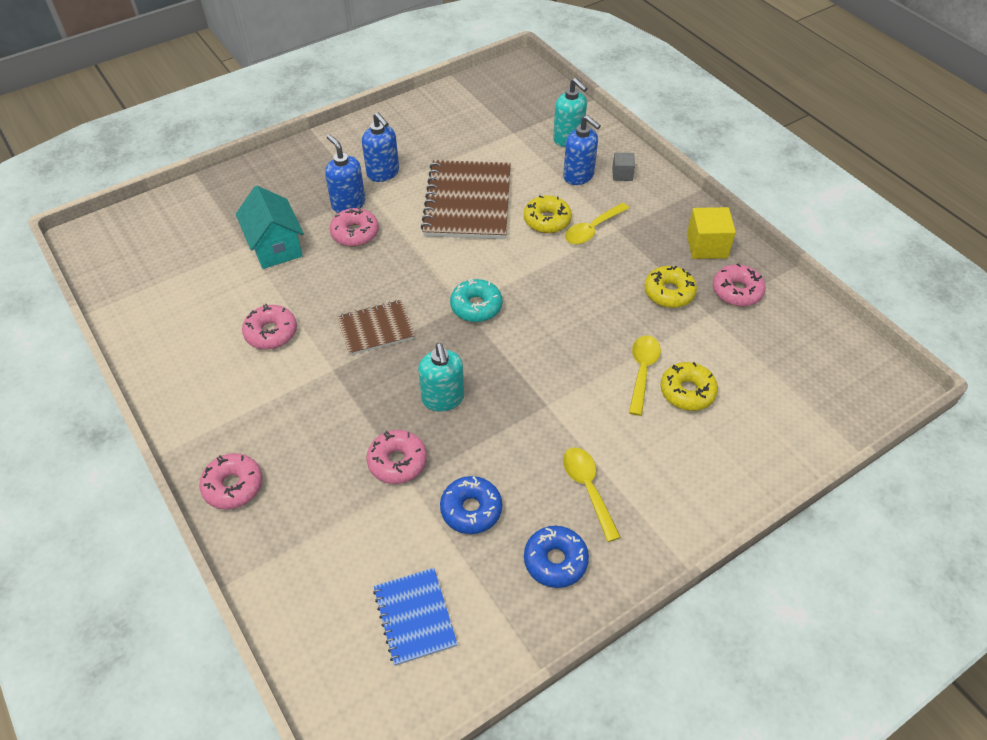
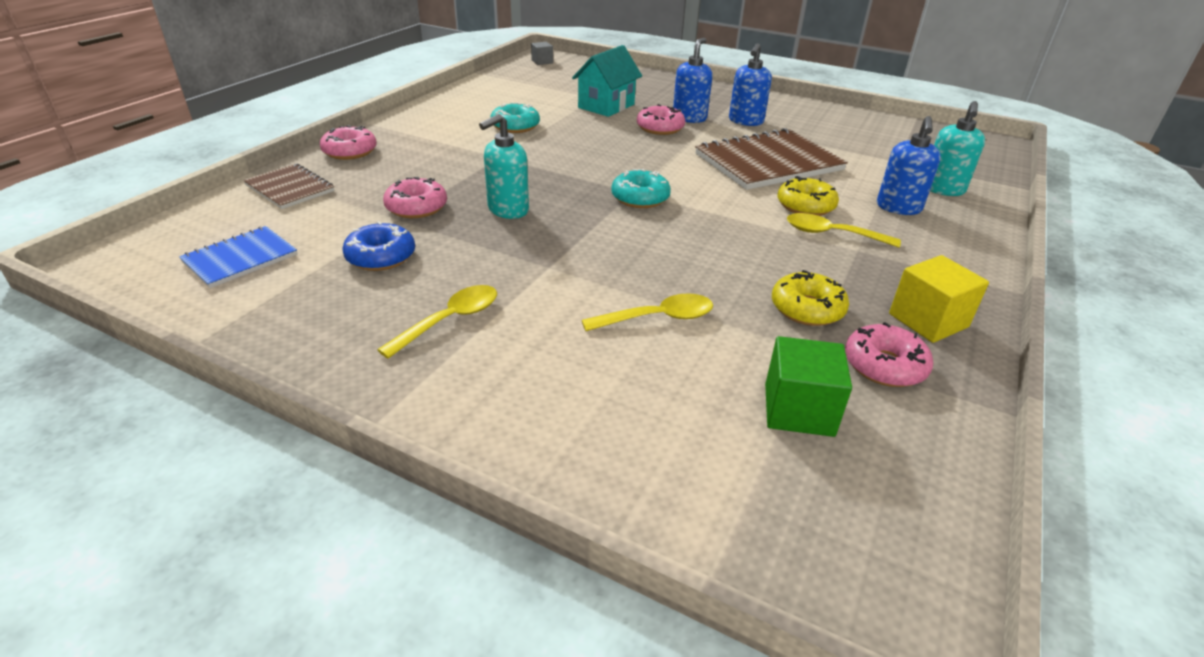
camera: 60 degrees right, 15 degrees down
(271, 333) = (515, 126): pink donut -> turquoise donut
(376, 329) = (561, 162): brown notebook -> brown notebook (290, 188)
(555, 561) = (337, 322): blue donut -> none
(622, 174) = (947, 232): grey cube -> grey cube (542, 62)
(687, 392) = (659, 362): yellow donut -> none
(756, 350) = (798, 410): none -> green cube

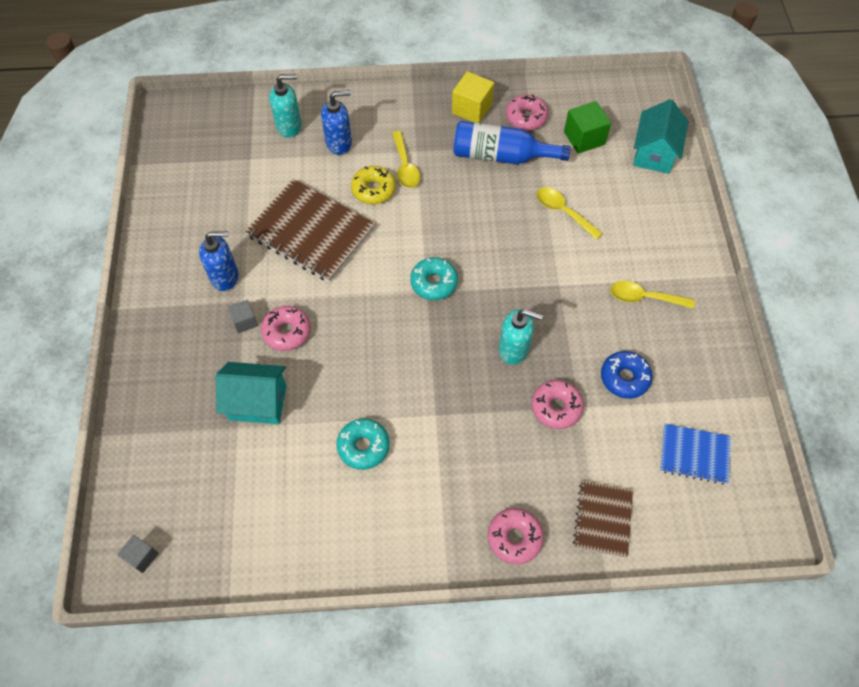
camera: 120 degrees left, 25 degrees up
(689, 118) = (245, 321): blue soap dispenser -> grey cube
(702, 486) = (654, 153): none -> turquoise house
(807, 309) = (501, 156): yellow donut -> blue bottle

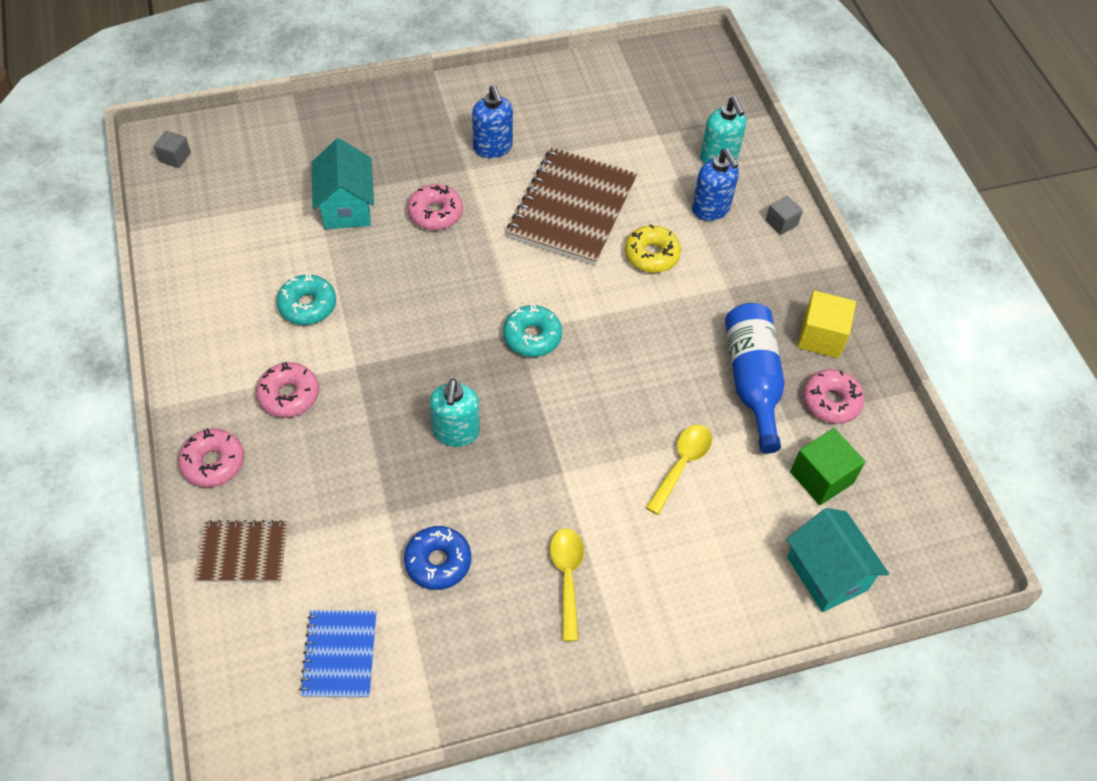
camera: 75 degrees right, 5 degrees down
(245, 321) = (441, 176): grey cube -> grey cube (781, 223)
(405, 166) = (698, 280): yellow spoon -> none
(556, 407) = (383, 487): pink donut -> pink donut (289, 395)
(654, 153) = (827, 573): turquoise house -> turquoise house turned 60 degrees clockwise

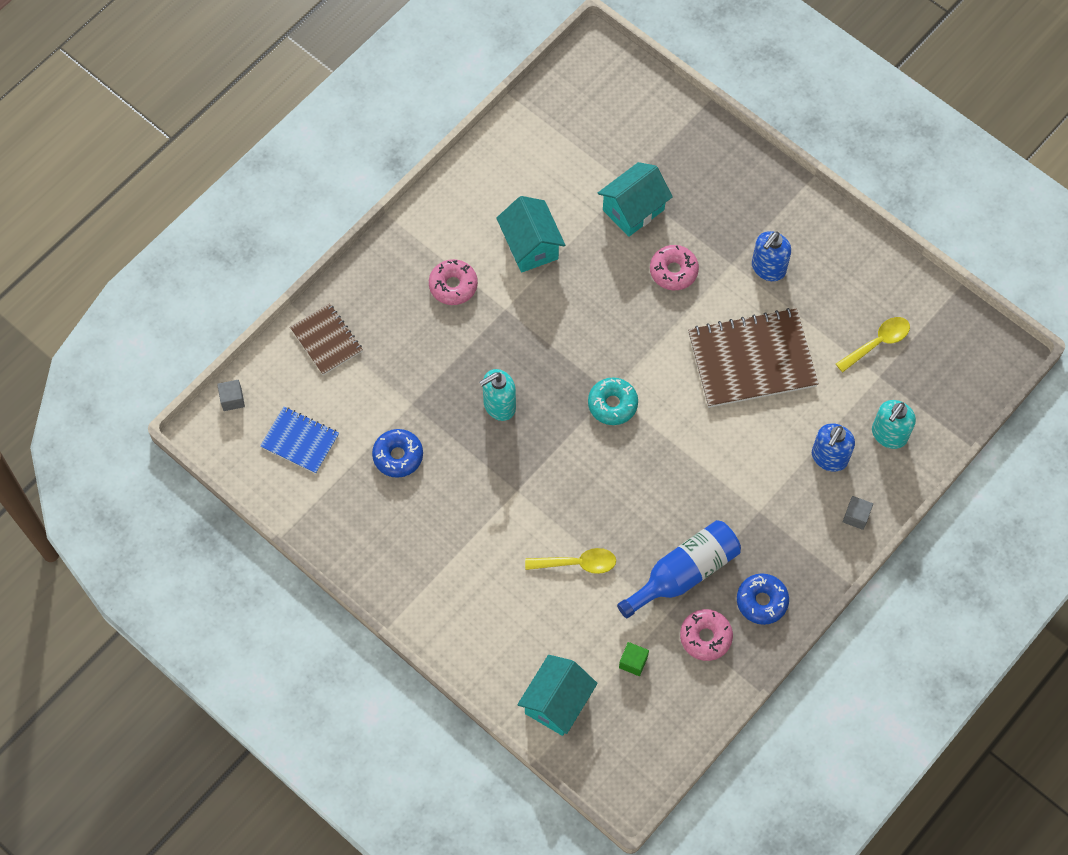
camera: 60 degrees right, 10 degrees up
(175, 157) = (590, 70): grey cube -> grey cube (232, 399)
(213, 463) = (373, 278): pink donut -> none
(307, 305) = (530, 246): turquoise donut -> turquoise house
(339, 654) = (300, 441): blue notebook -> blue notebook turned 60 degrees clockwise
(567, 577) = (440, 540): yellow spoon -> yellow spoon (877, 343)
(651, 255) = (749, 441): yellow donut -> none
(821, 337) = (762, 601): yellow cube -> blue donut
(821, 477) = (633, 662): green cube -> green cube, size x0.59

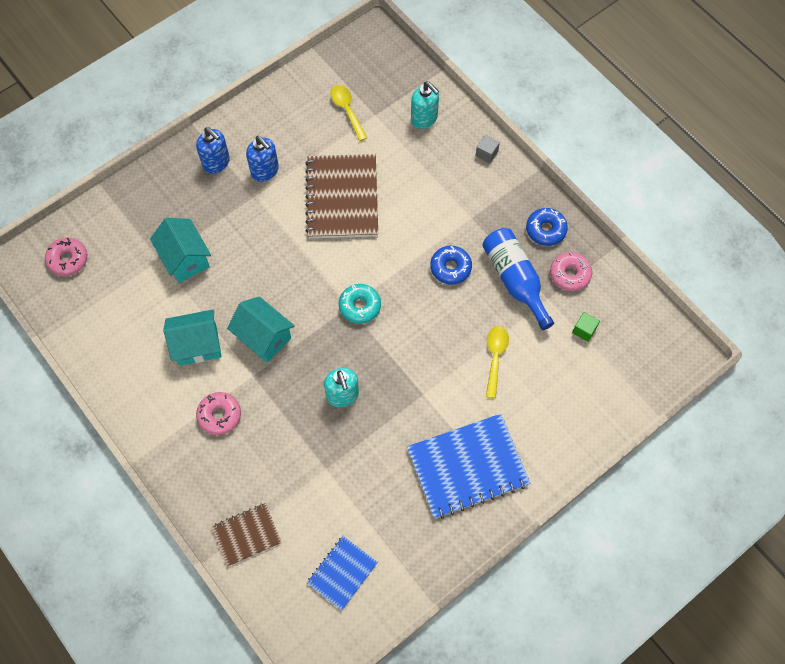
camera: 80 degrees left, 0 degrees up
(232, 399) = (287, 631): grey cube -> none
(398, 456) = (373, 487): blue donut -> blue donut (450, 268)
(438, 551) = (467, 467): none -> blue notebook
(557, 702) = (612, 393): turquoise house -> turquoise house (264, 337)
(673, 271) = (250, 239): pink donut -> pink donut (68, 260)
(829, 457) = (435, 161): blue soap dispenser -> blue soap dispenser (216, 163)

